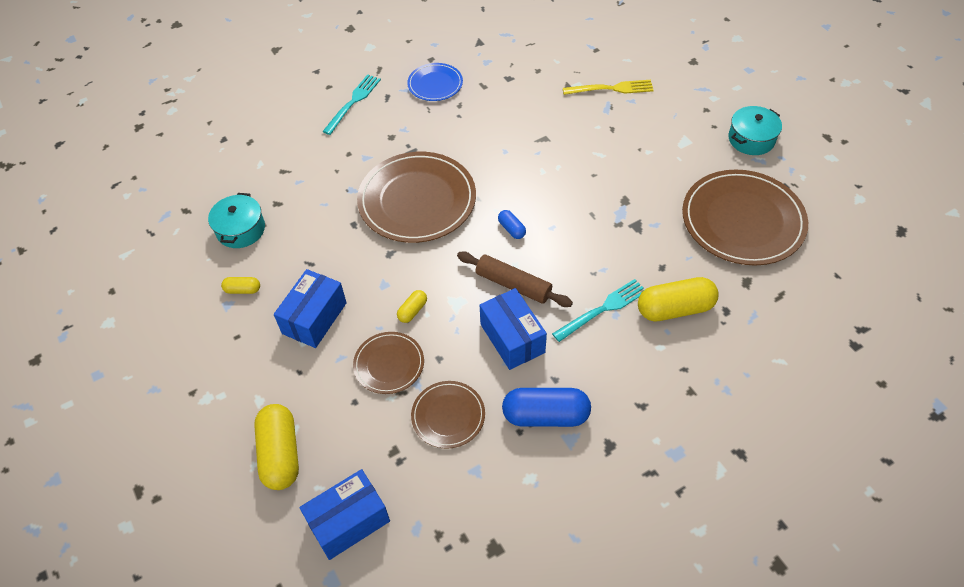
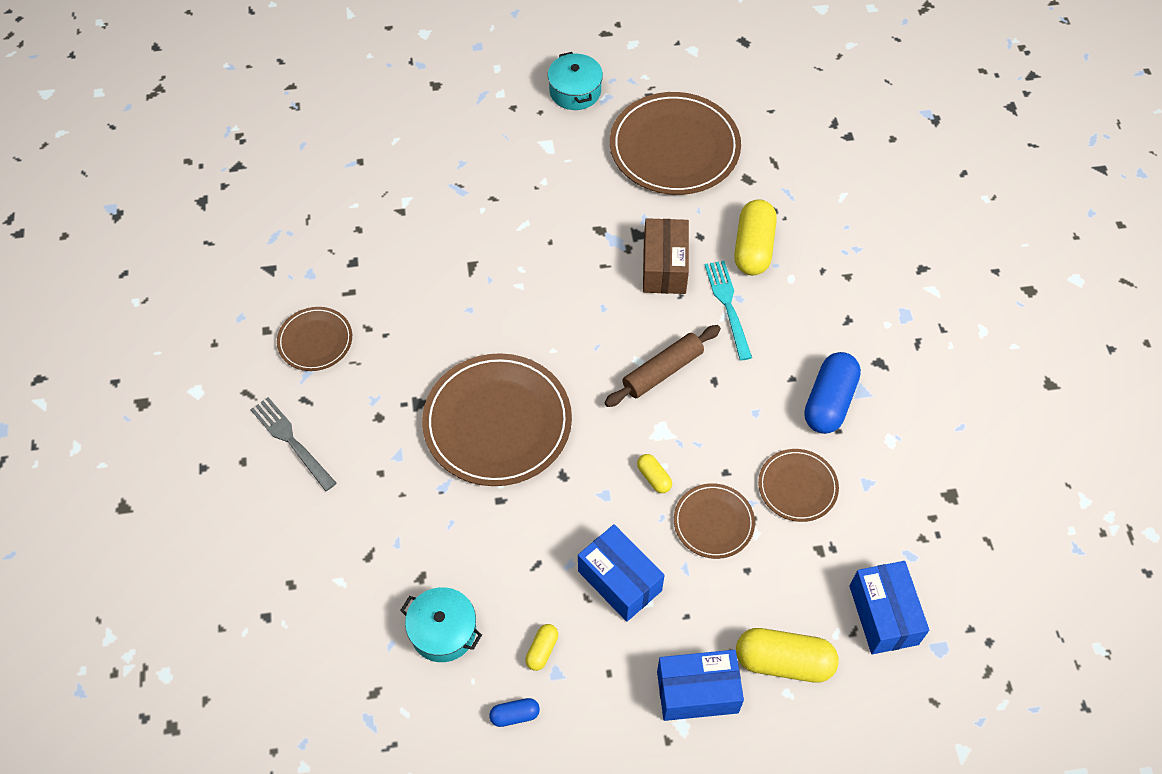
camera: 70 degrees left, 5 degrees up
(353, 102) = (291, 441): turquoise fork -> grey fork
(435, 84) = (315, 341): blue plate -> brown plate
(511, 229) = (587, 345): blue capsule -> blue capsule (515, 715)
(512, 338) = (729, 397): blue box -> blue box (697, 692)
(612, 88) = (432, 173): yellow fork -> none
(615, 253) = (664, 267): none -> brown box

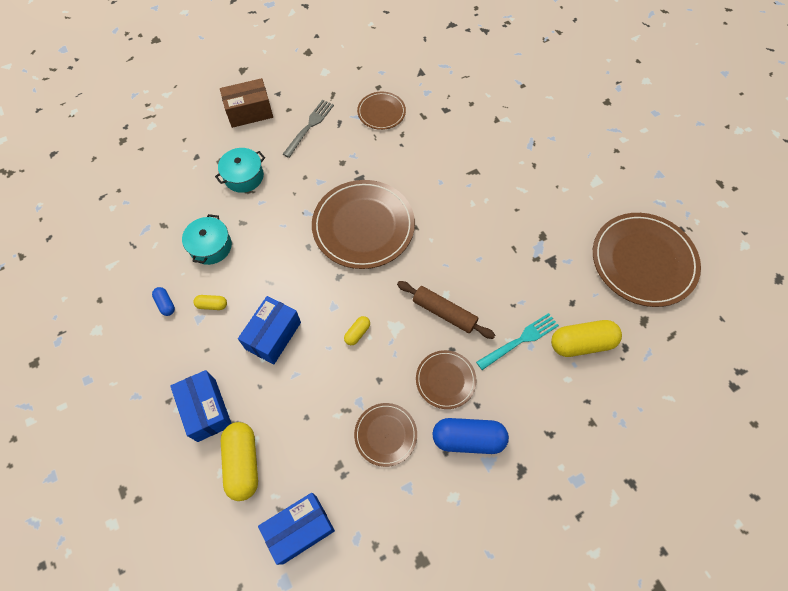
camera: 70 degrees right, 5 degrees up
(575, 91) = (654, 182): turquoise pot -> turquoise pot (244, 176)
(664, 267) = (532, 287): brown box -> brown box (249, 112)
(713, 522) = (336, 383): brown plate -> brown plate (445, 380)

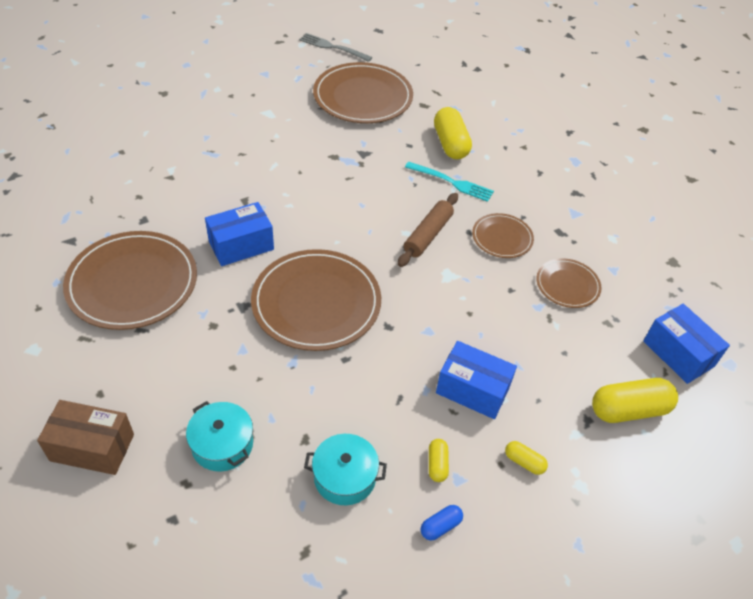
camera: 95 degrees left, 15 degrees down
(206, 410) = (578, 454): blue box -> blue box (241, 245)
(249, 112) = (92, 447): brown box -> brown box turned 60 degrees counterclockwise
(309, 126) = (140, 364): grey fork -> grey fork (332, 47)
(357, 333) = (459, 308): yellow capsule -> yellow capsule (524, 462)
(381, 112) = (132, 283): brown plate -> brown plate, size x1.91
(468, 439) = (557, 225): blue capsule -> none
(520, 340) = (452, 182): turquoise fork -> turquoise fork turned 150 degrees clockwise

